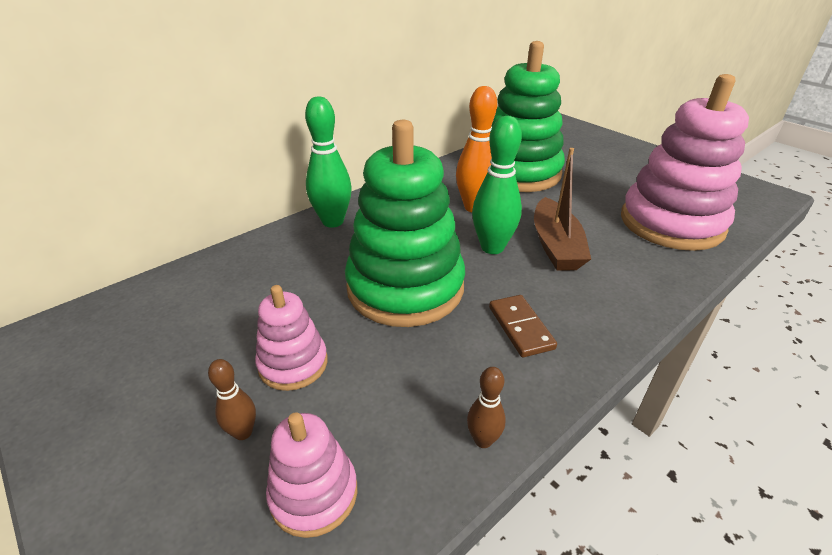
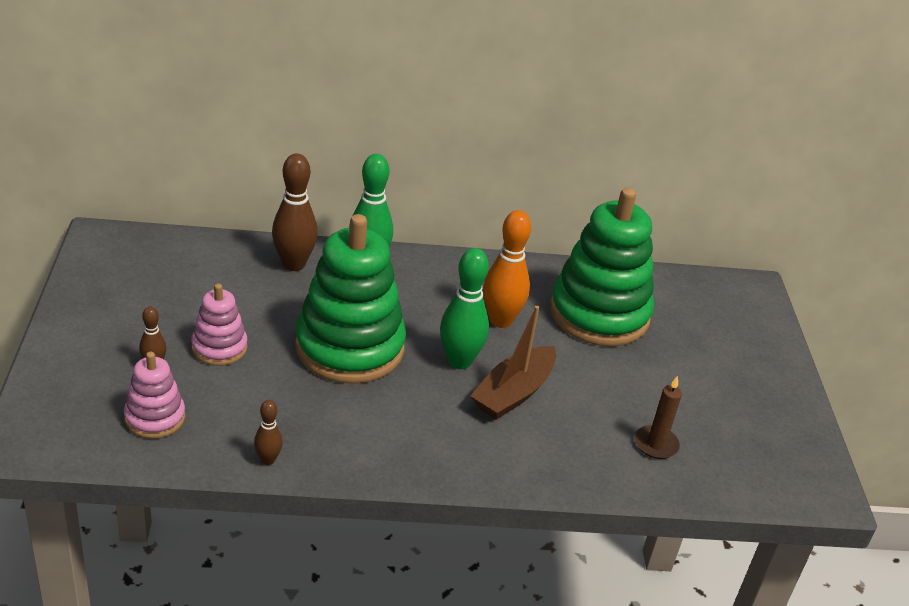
camera: 35 degrees right, 0 degrees up
(273, 254) = (293, 264): none -> brown bowling pin
(521, 327) = (386, 425): brown domino -> none
(671, 223) = (656, 444): pink stacking toy -> brown candle

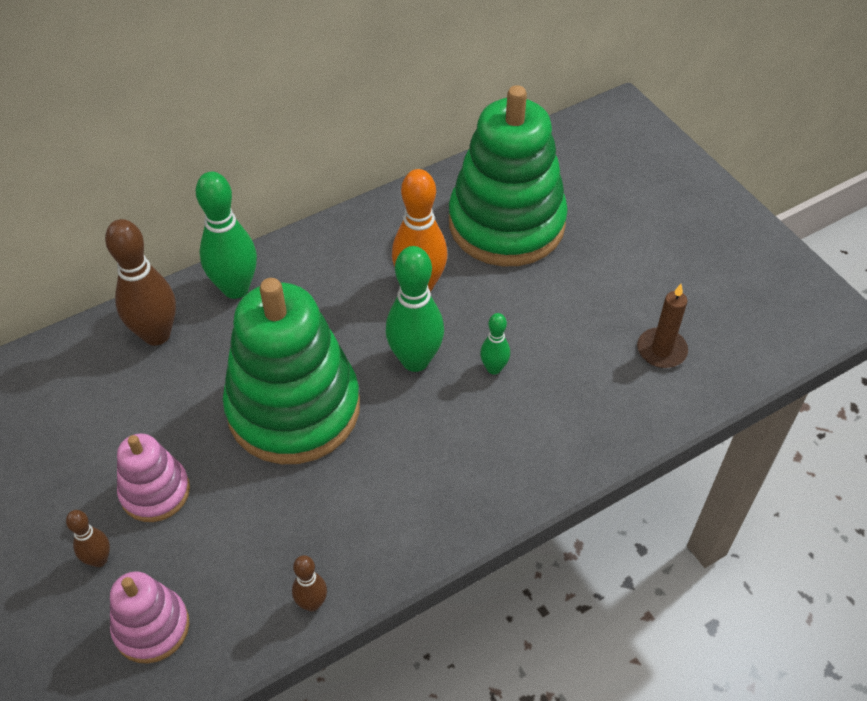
camera: 25 degrees left, 15 degrees up
(513, 393) = (494, 368): brown boat -> green bowling pin

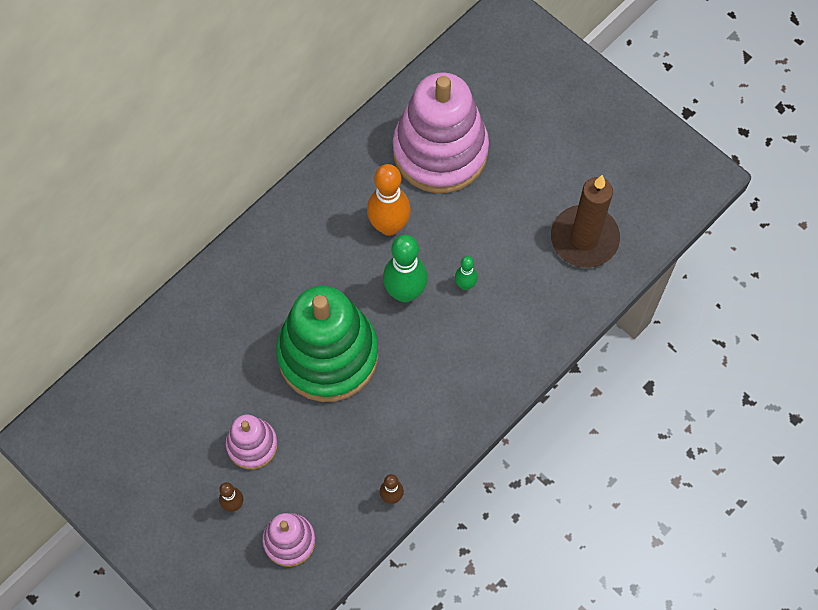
camera: 15 degrees left, 15 degrees up
(156, 334) = (201, 319): brown bowling pin -> none
(235, 288) = (246, 263): green bowling pin -> none
(506, 224) = (440, 151): green stacking toy -> pink stacking toy
(661, 350) = (584, 238): brown candle -> brown candle, size x1.79

